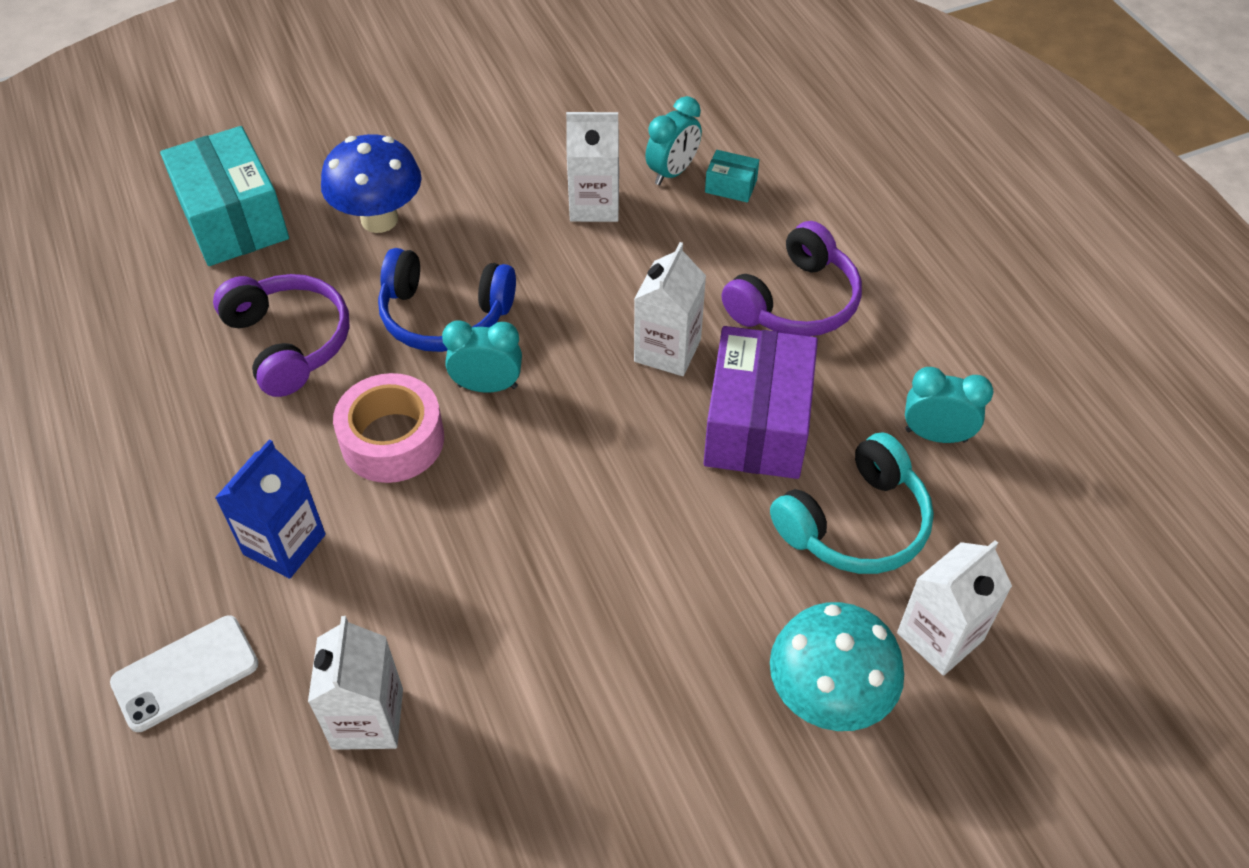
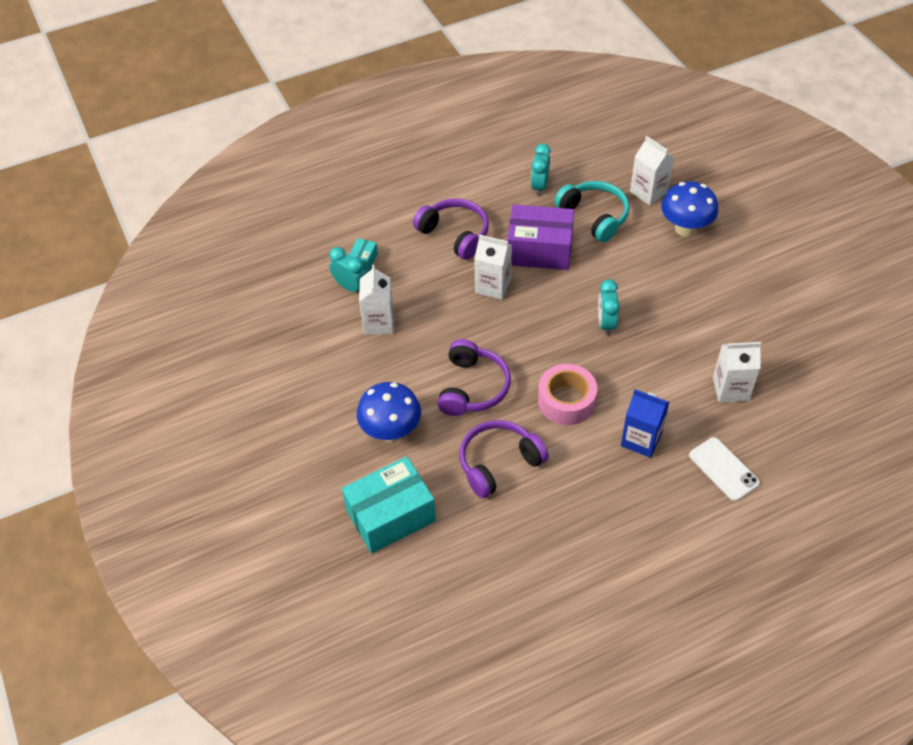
camera: 90 degrees left, 0 degrees up
(444, 316) = (473, 387): blue headphones -> purple headphones
(487, 386) = (524, 362): turquoise clock -> turquoise clock (606, 323)
(827, 697) = (685, 228): turquoise mushroom -> blue mushroom

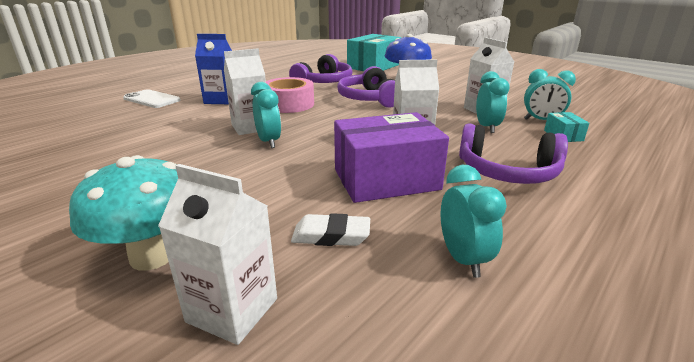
camera: 155 degrees right, 25 degrees down
(409, 291) = (487, 127): none -> turquoise clock
(594, 216) = (331, 236): turquoise headphones -> white eraser
(685, 228) = (152, 256): blue mushroom -> turquoise mushroom
(730, 389) = (130, 128): white carton -> white carton (250, 127)

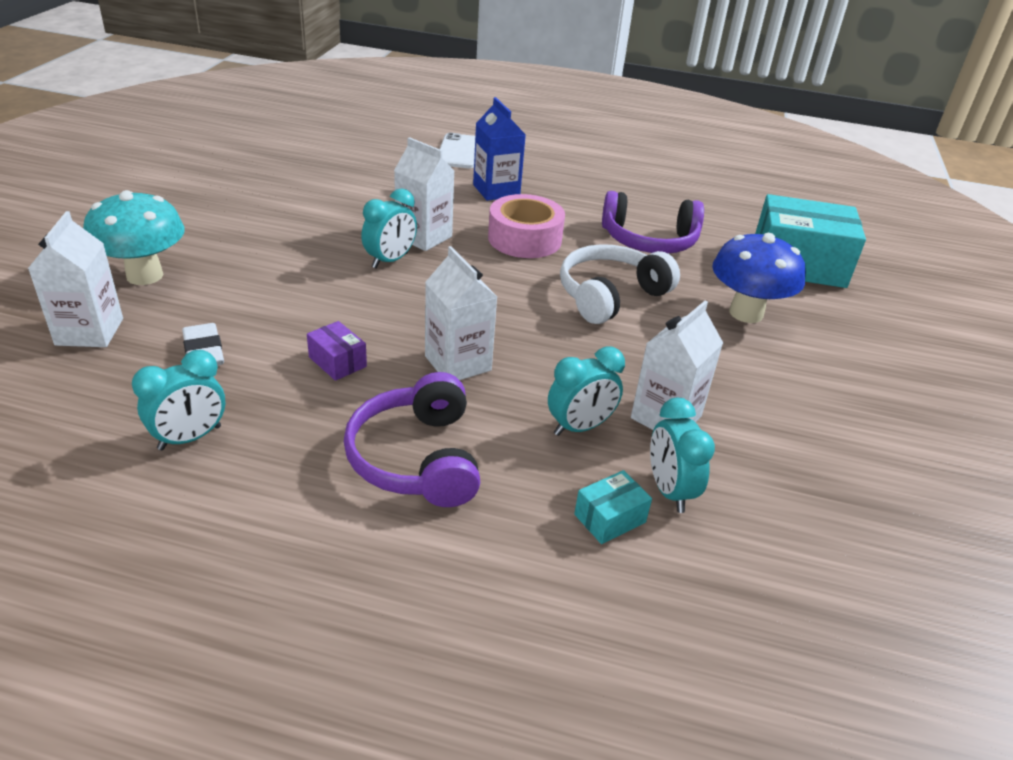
camera: 60 degrees right, 10 degrees up
(369, 99) = (610, 295): purple headphones -> white headphones
(386, 179) = (337, 362): purple box -> purple box, size x0.43

